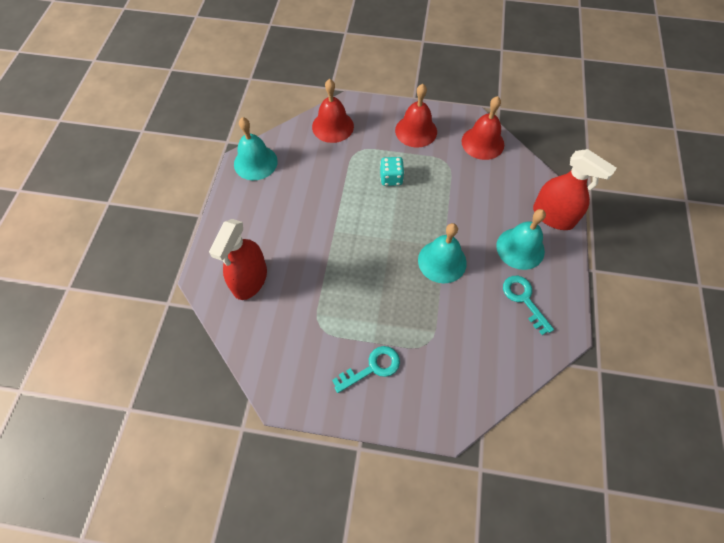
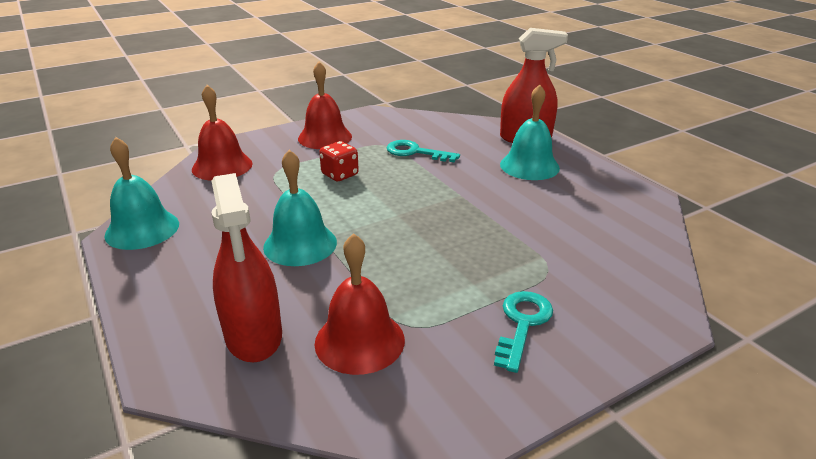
camera: 40 degrees left, 30 degrees down
(391, 178) = (340, 175): turquoise dice -> red dice
(442, 261) = (473, 205): turquoise bell -> turquoise bell (300, 244)
(482, 143) = (401, 122): red bell -> red bell (359, 341)
(524, 299) = (583, 194): turquoise key -> turquoise key (415, 152)

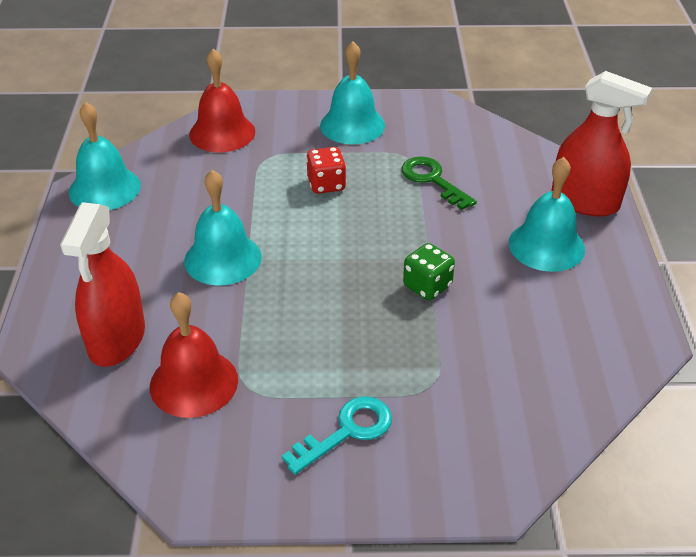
camera: 30 degrees right, 10 degrees up
(325, 137) = (352, 125): red bell -> turquoise bell
(415, 152) = (432, 180): turquoise key -> green key
(478, 211) = (427, 286): none -> green dice

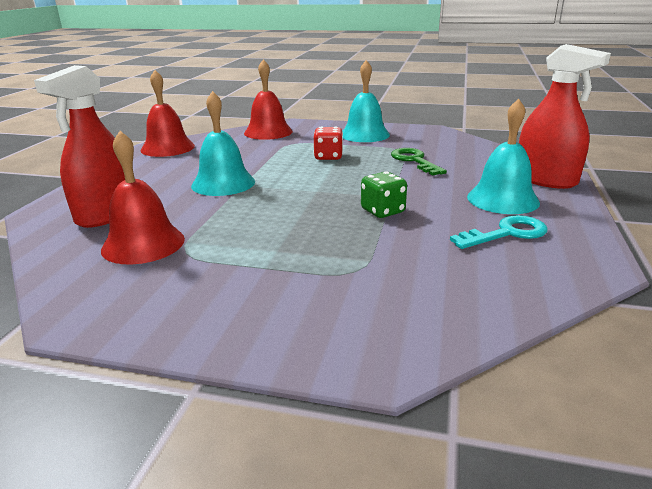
camera: 15 degrees right, 15 degrees down
(104, 188) = (167, 148): turquoise bell -> red bell
(347, 431) = (254, 291): turquoise key -> turquoise key (507, 233)

